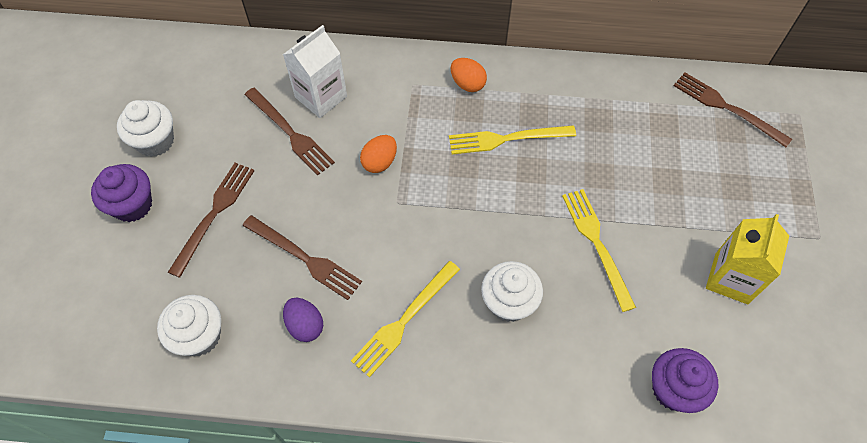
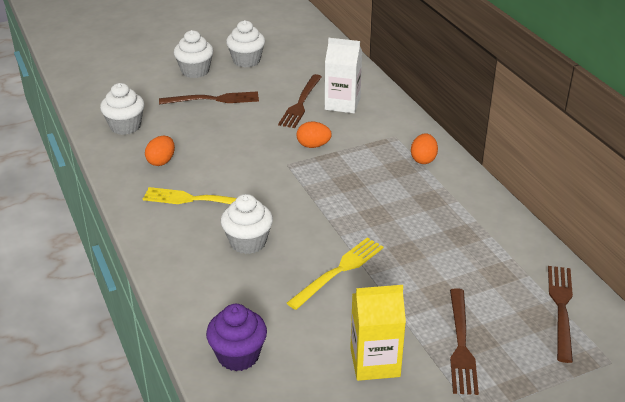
camera: 60 degrees right, 25 degrees down
(133, 205) = (195, 71): purple cupcake -> white cupcake
(304, 258) = (210, 143): brown fork -> brown fork (461, 344)
(305, 325) = (161, 161): purple egg -> orange egg
(506, 139) = (392, 194): yellow fork -> none

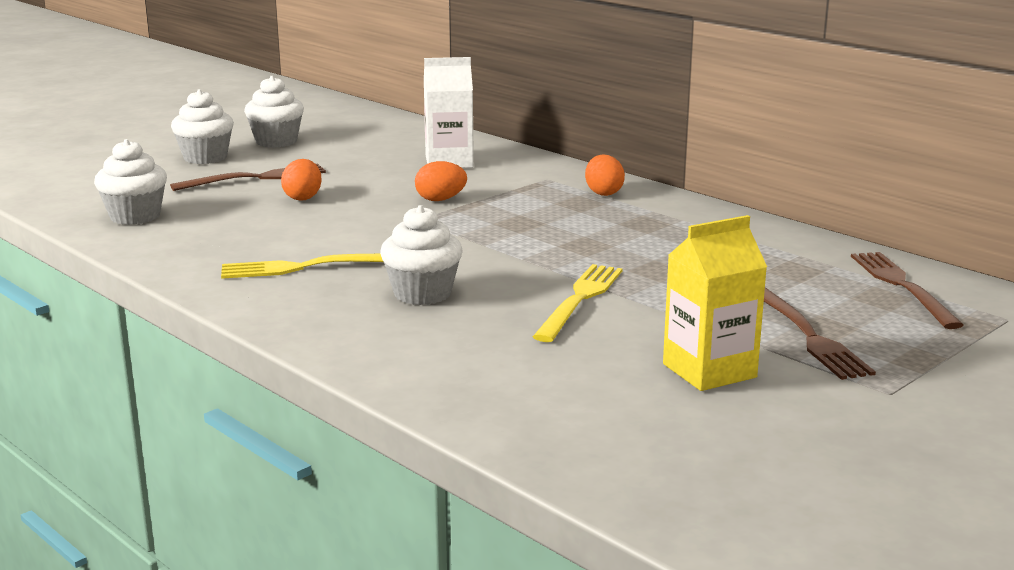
camera: 20 degrees left, 15 degrees down
(161, 161) = (221, 240): orange egg -> orange egg (303, 198)
(238, 355) = (504, 398): purple cupcake -> none
(300, 103) = (389, 167): brown fork -> none

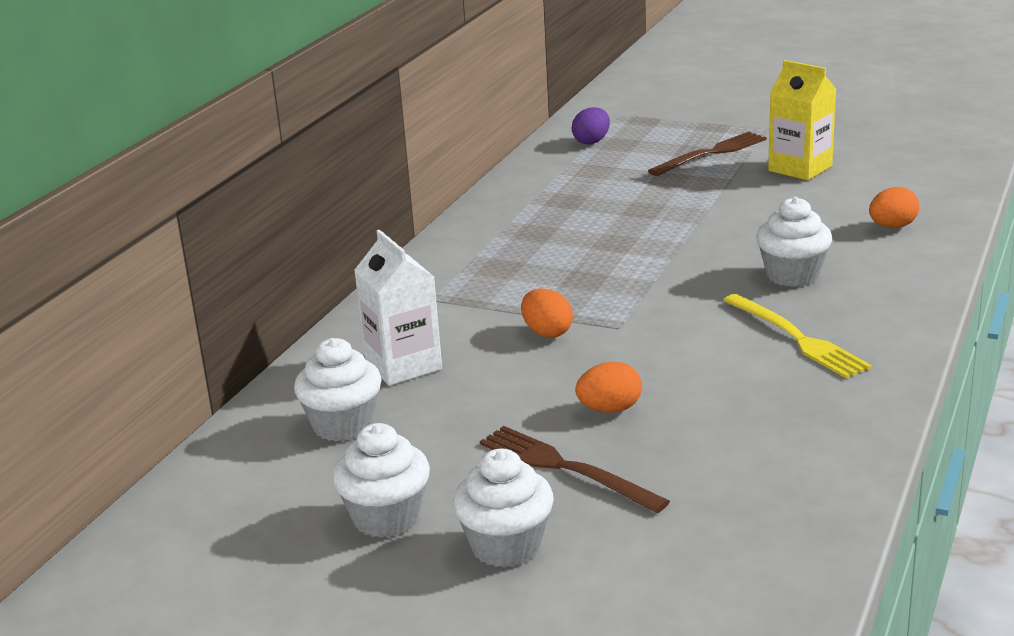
camera: 110 degrees left, 5 degrees up
(135, 216) = (776, 492): white cupcake -> white cupcake (343, 425)
(580, 299) = (733, 222): yellow fork -> none
(603, 193) = (458, 265): orange egg -> orange egg (892, 227)
(902, 286) = (591, 142): brown fork -> purple egg

